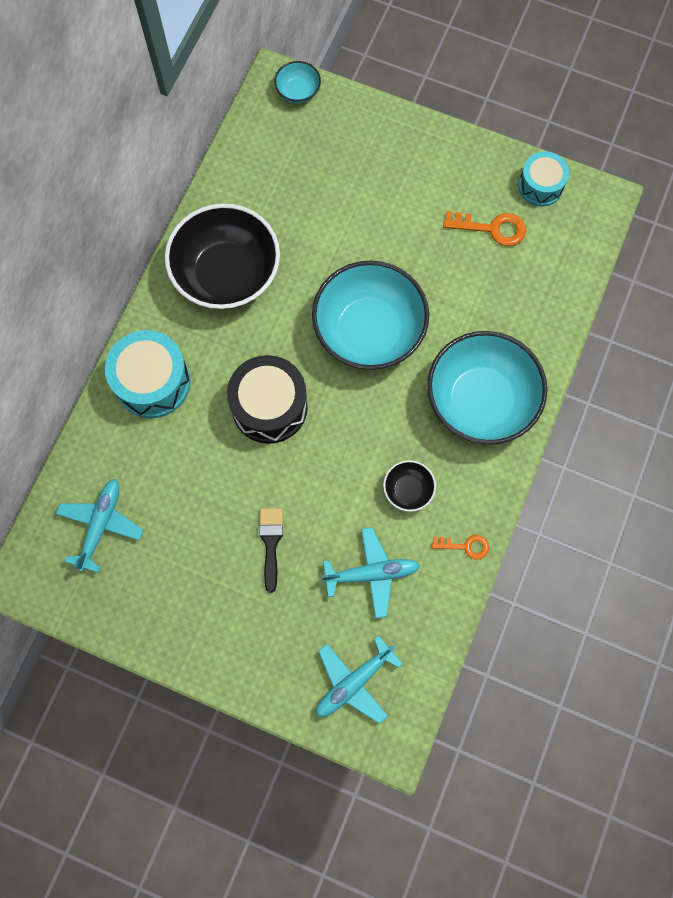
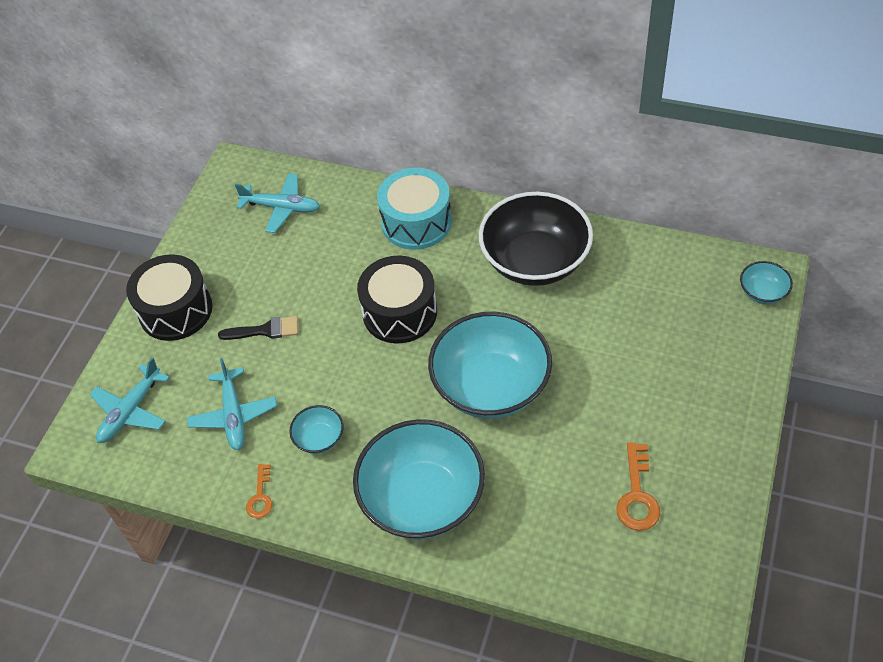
camera: 90 degrees right, 20 degrees down
(228, 641) = (175, 310): none -> black drum
(354, 682) = (131, 411): turquoise plane -> turquoise plane turned 105 degrees counterclockwise
(408, 490) = (319, 438): black bowl -> turquoise bowl
(540, 186) = (707, 545): turquoise drum -> none

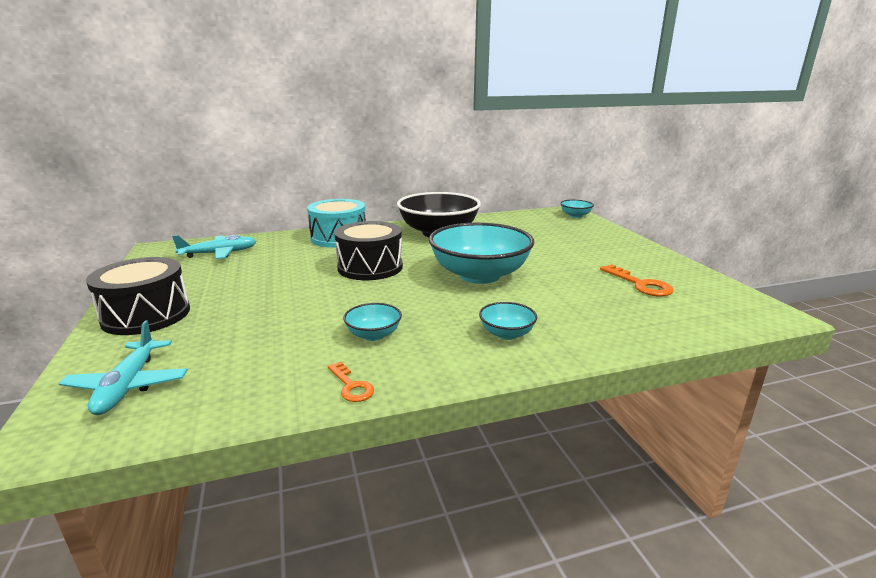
camera: 40 degrees left, 30 degrees down
(234, 415) = (268, 349): turquoise plane -> none
(265, 330) = (257, 301): black brush -> none
(422, 499) = (506, 334): turquoise bowl -> turquoise bowl, size x0.44

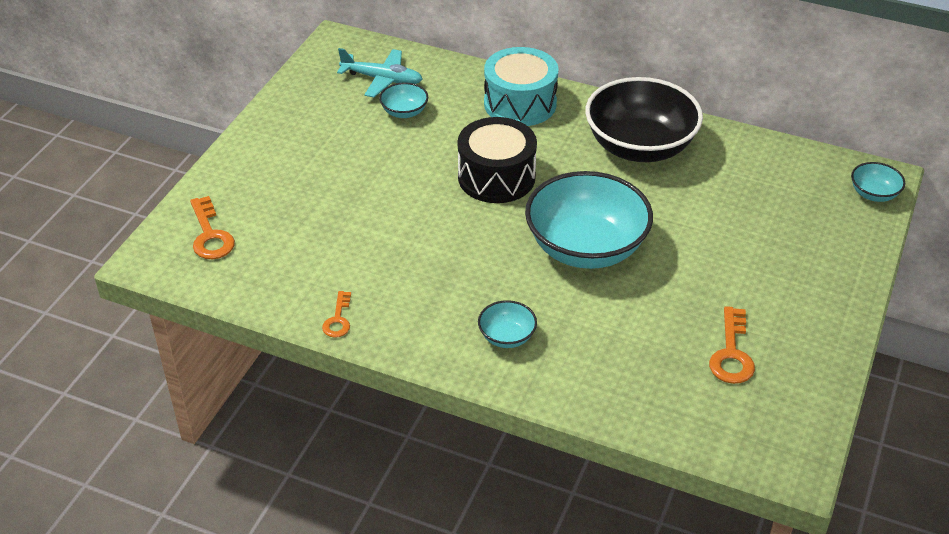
camera: 40 degrees right, 20 degrees up
(128, 385) = (210, 235): turquoise plane -> orange key
(146, 315) = (265, 155): black drum -> none
(373, 335) = (404, 276): turquoise bowl -> turquoise bowl (404, 112)

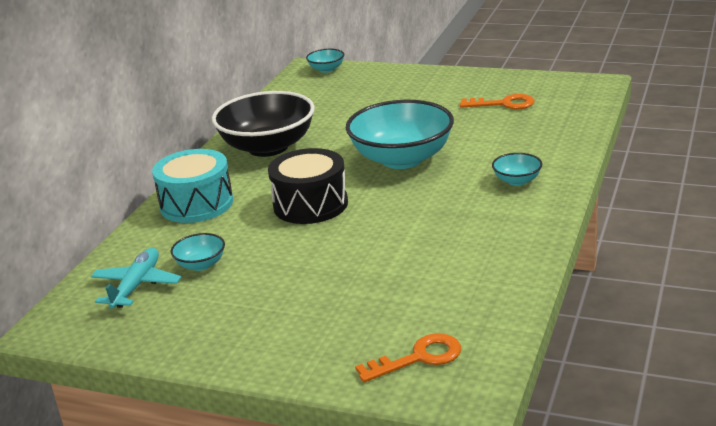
camera: 90 degrees left, 15 degrees down
(338, 319) = (524, 259): orange key -> none

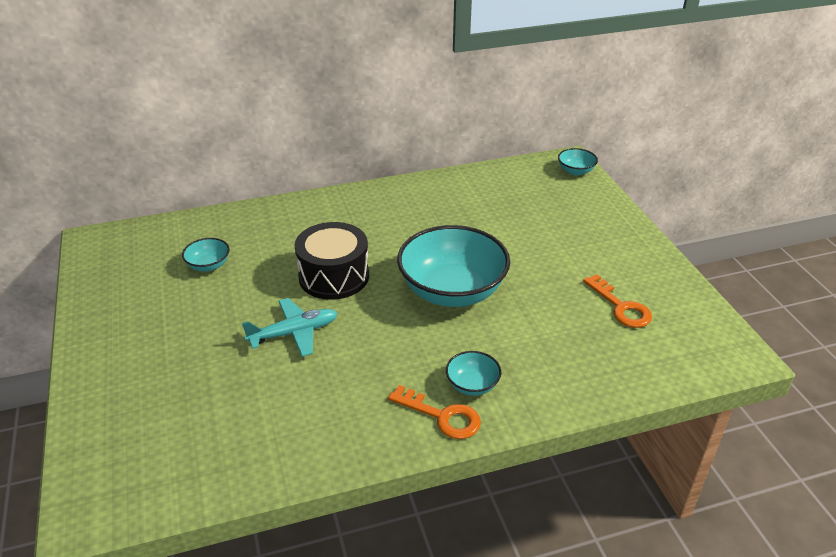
camera: 50 degrees right, 10 degrees up
(136, 286) = (163, 250): turquoise plane -> turquoise plane (294, 333)
(196, 204) = (294, 219): turquoise drum -> none
(268, 147) = (409, 208): black bowl -> none
(419, 358) = (130, 453): orange key -> orange key (442, 416)

